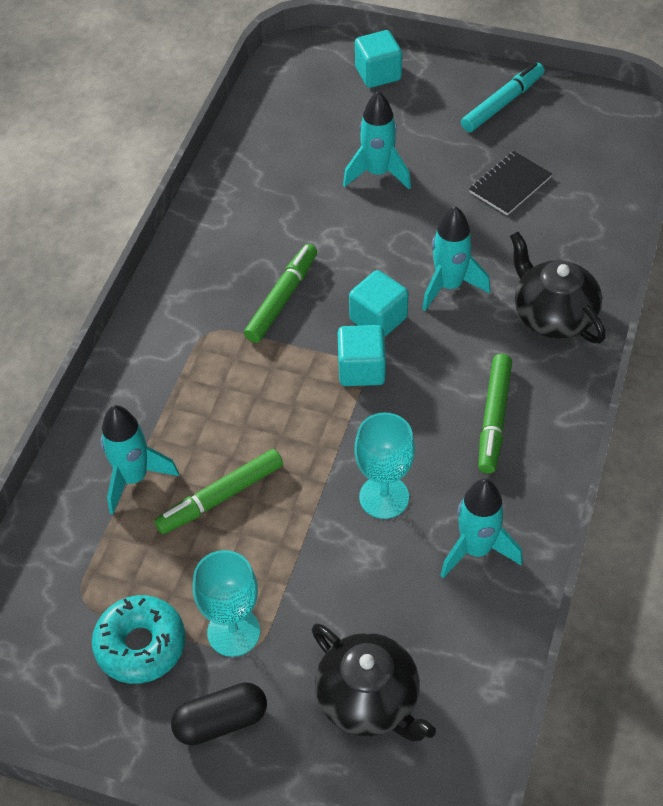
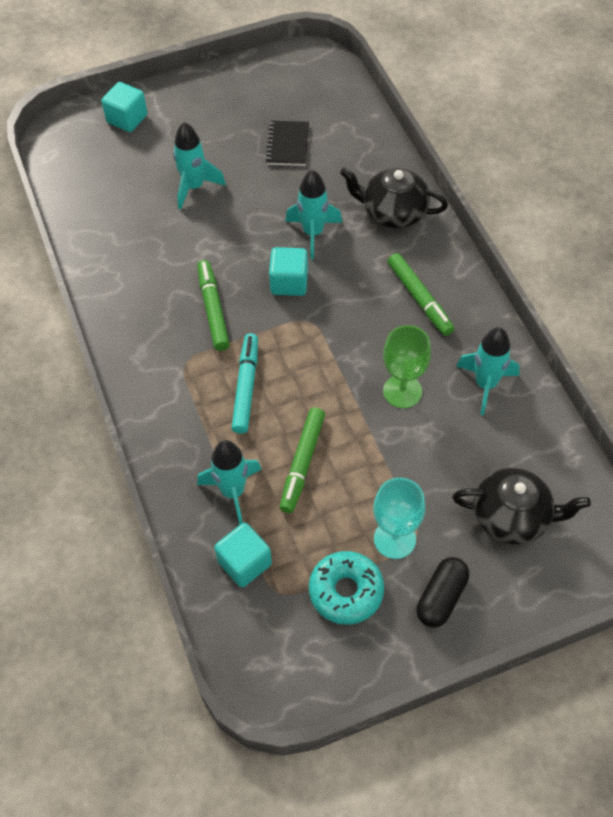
camera: 40 degrees left, 5 degrees up
(361, 369) = (310, 321): turquoise cube -> turquoise cube (244, 563)
(384, 497) = (402, 391): turquoise goblet -> green goblet
(502, 103) = (231, 93): turquoise marker -> turquoise marker (246, 387)

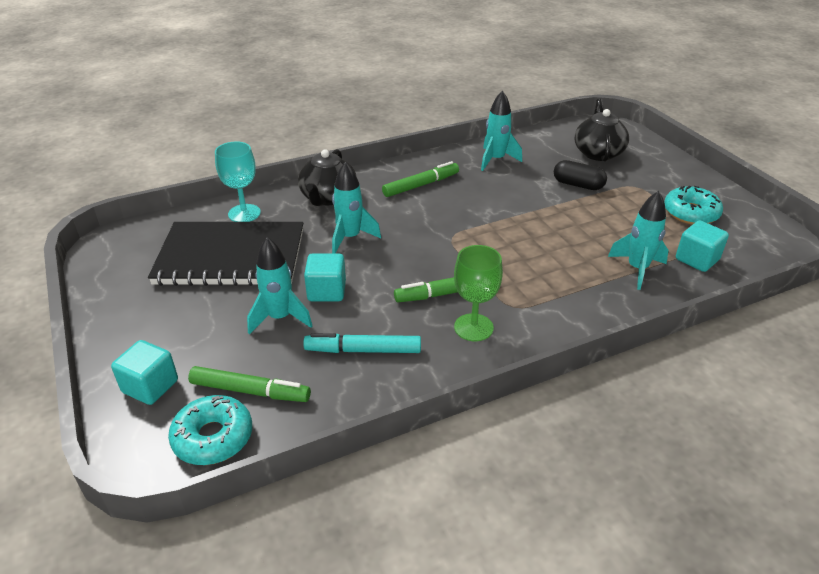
camera: 95 degrees left, 20 degrees down
(69, 160) = (213, 437): none -> turquoise donut
(246, 387) = (530, 268): turquoise marker -> turquoise marker (363, 350)
(288, 145) = (231, 257): black notebook -> black notebook, size x2.30
(289, 282) = (409, 249): turquoise cube -> turquoise cube (327, 291)
(302, 463) = (594, 235): green marker -> green marker (250, 391)
(394, 539) = (638, 194): turquoise goblet -> turquoise goblet (244, 213)
(402, 391) = (511, 192): green goblet -> green goblet (473, 327)
(441, 597) = (671, 177): black capsule -> black capsule (578, 185)

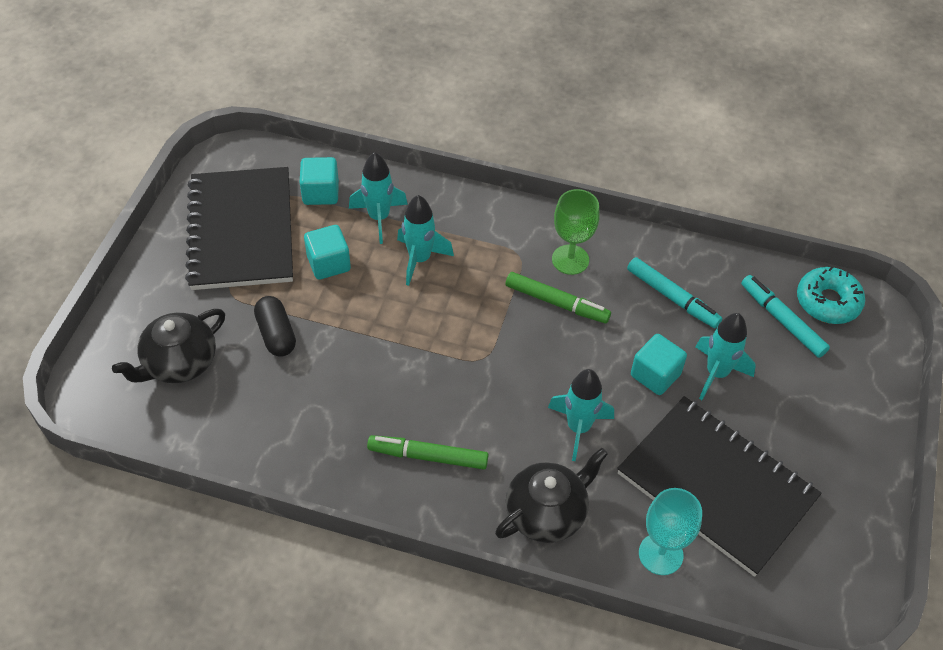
camera: 140 degrees left, 15 degrees up
(150, 386) = (858, 375): turquoise cube -> turquoise cube (329, 263)
(250, 391) = (782, 320): green marker -> turquoise marker
(496, 160) = (298, 437): turquoise rocket -> turquoise rocket (419, 259)
(690, 213) = (241, 231): turquoise donut -> black notebook

